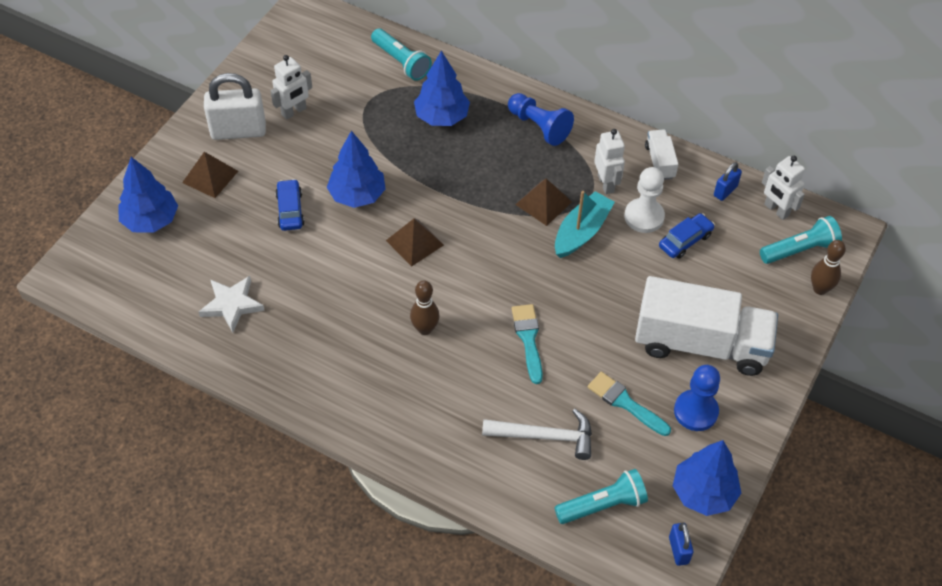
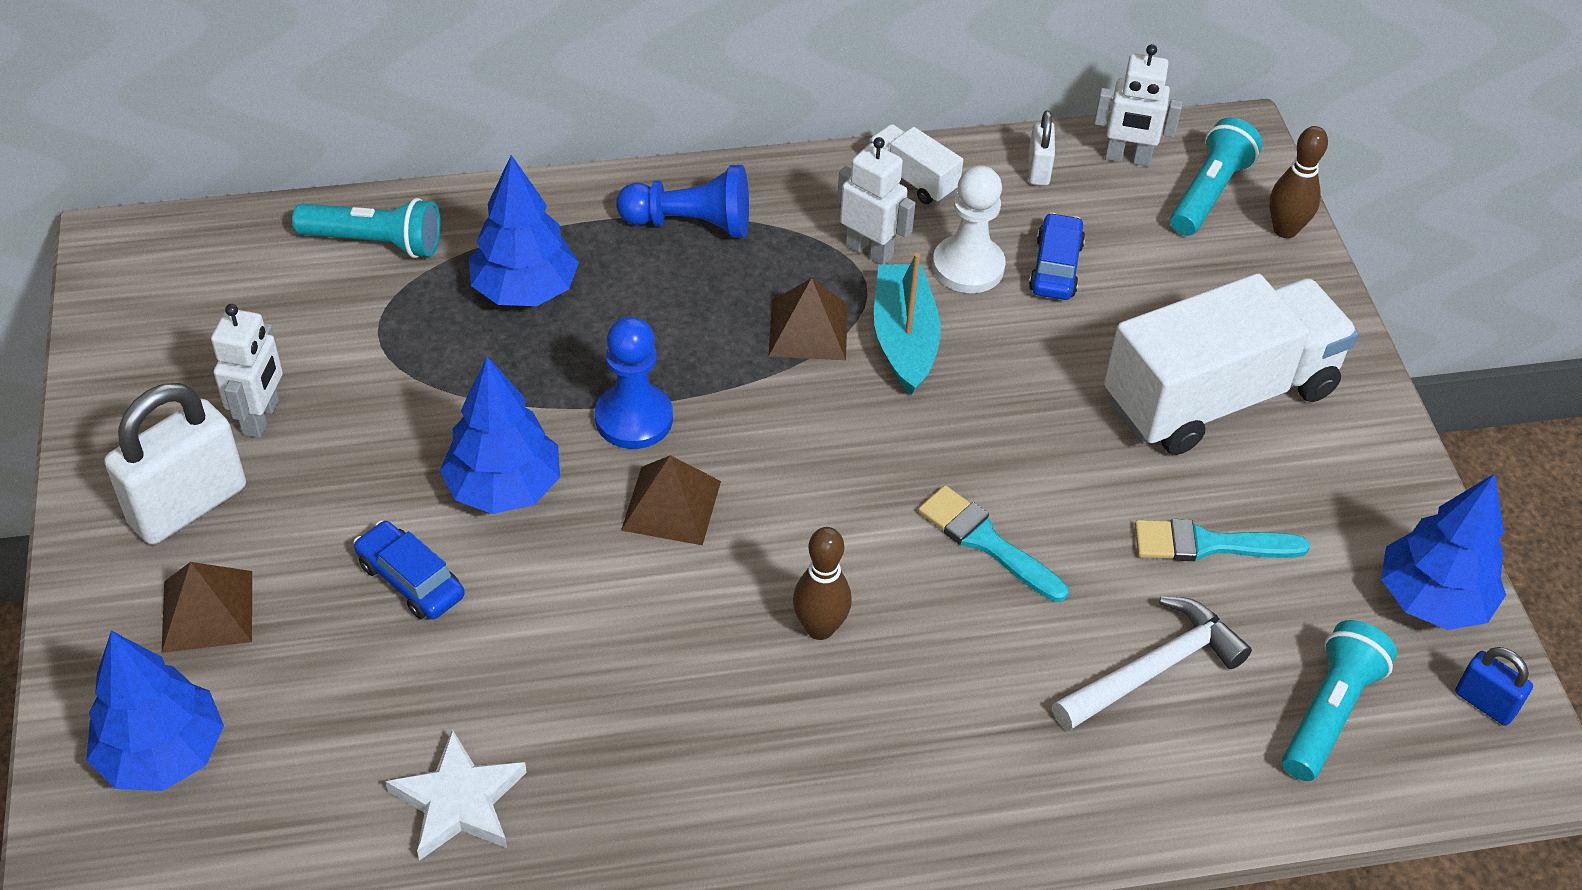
camera: 40 degrees left, 5 degrees down
(695, 411) = (1307, 493): blue pawn -> blue pawn (634, 418)
(725, 191) = (1038, 170): blue padlock -> white padlock

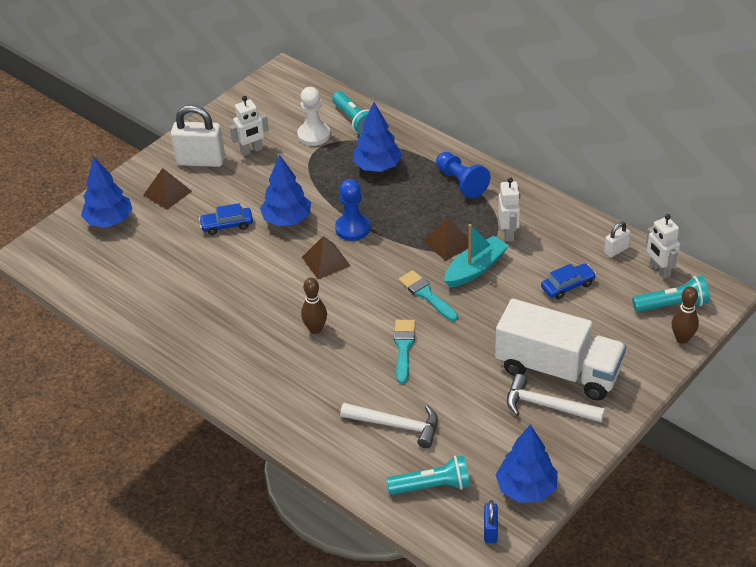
camera: 55 degrees right, 5 degrees down
(411, 580) = (227, 225): blue car -> blue car turned 105 degrees counterclockwise
(459, 801) = (157, 291): white star -> none
(912, 179) = (562, 221): white truck -> none
(968, 267) = (535, 263): white pawn -> white pawn (314, 135)
(1209, 544) = (476, 408): turquoise brush -> turquoise brush (426, 295)
(1282, 459) = (547, 406): none -> white hammer

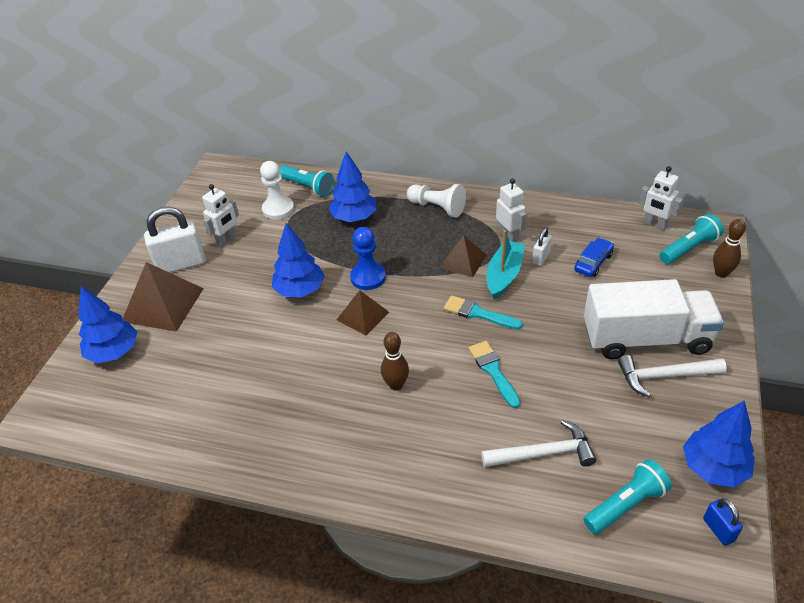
camera: 25 degrees left, 0 degrees up
(167, 193) = (163, 304): brown pyramid -> brown pyramid, size x1.64
(227, 225) = (243, 315): blue car -> none
(461, 182) = (437, 207): blue pawn -> white pawn
(616, 250) = (607, 220): white padlock -> white padlock (541, 257)

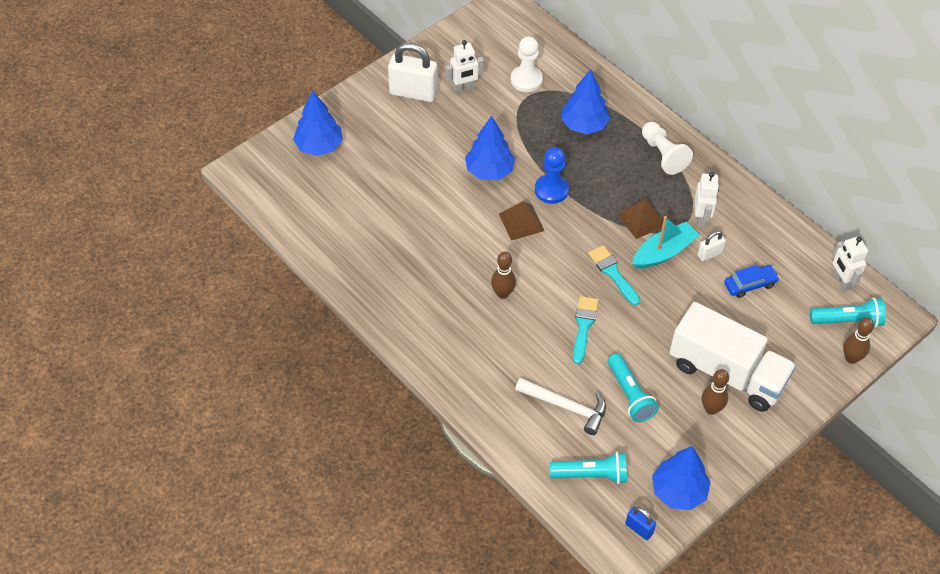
camera: 30 degrees right, 10 degrees up
(163, 304) = (377, 123): brown pyramid -> none
(308, 187) = (568, 70): turquoise flashlight -> turquoise flashlight (630, 395)
(664, 376) = (711, 409): white hammer -> brown bowling pin
(718, 530) = (639, 529): blue padlock -> blue padlock turned 60 degrees counterclockwise

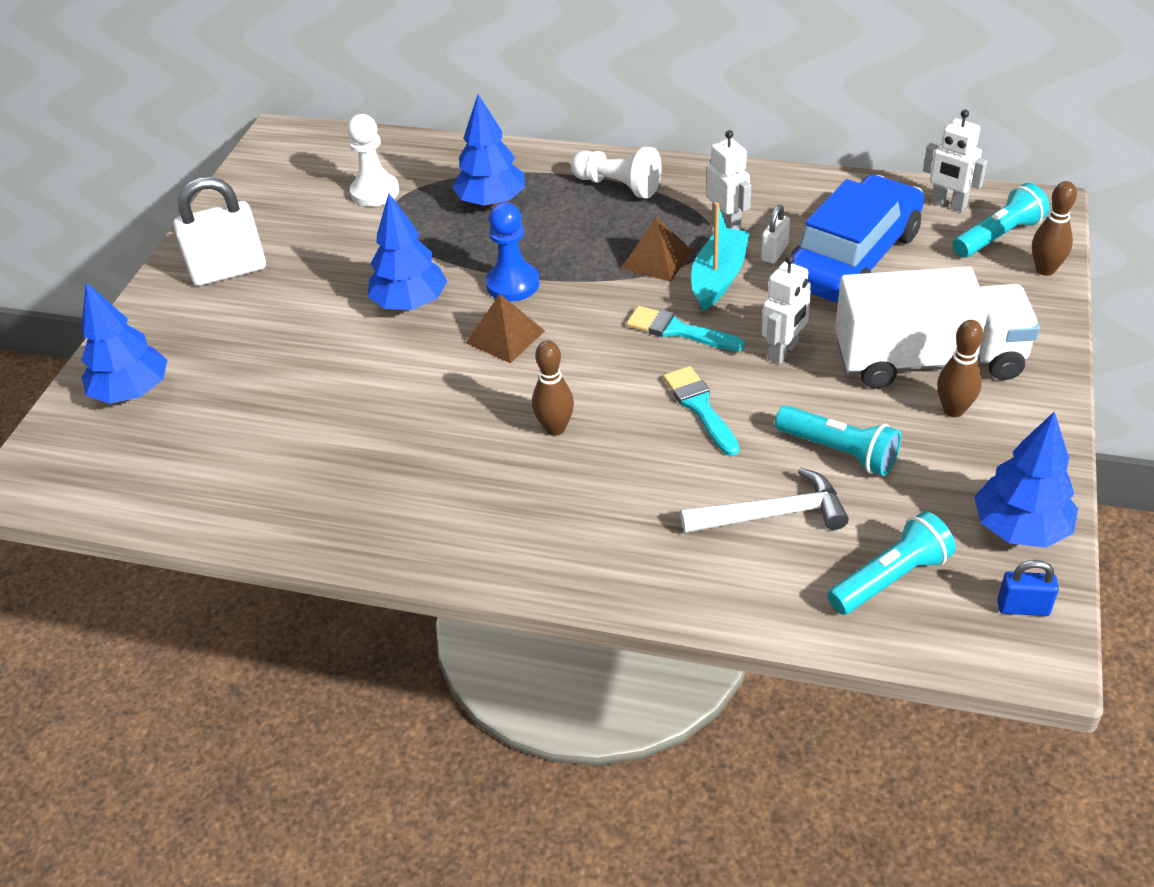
camera: 30 degrees left, 10 degrees down
(464, 88) = (297, 236): white robot -> white robot (783, 351)
(750, 284) = (853, 258): blue car -> blue car, size x2.29

